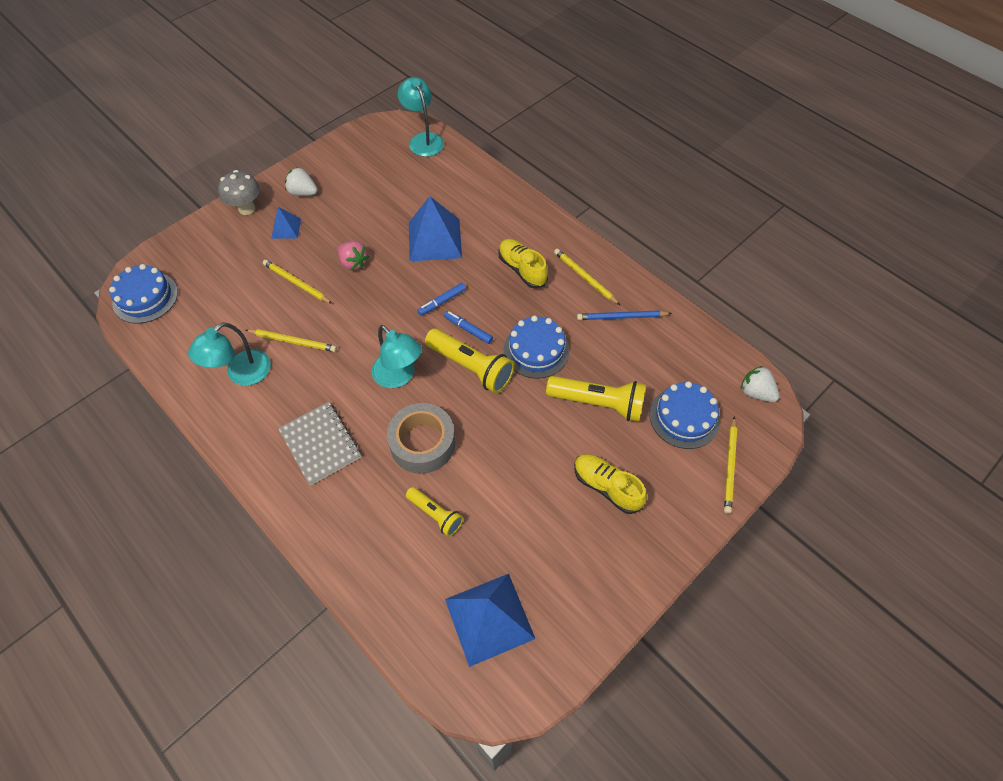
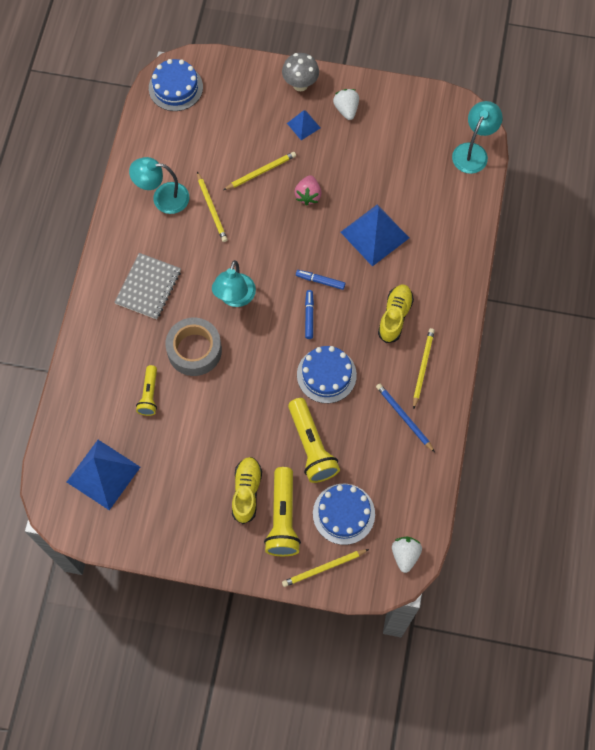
camera: 55 degrees right, 10 degrees up
(296, 283) = (261, 172): yellow pencil -> yellow pencil turned 60 degrees clockwise
(471, 367) = (278, 340): yellow flashlight -> yellow flashlight (283, 518)

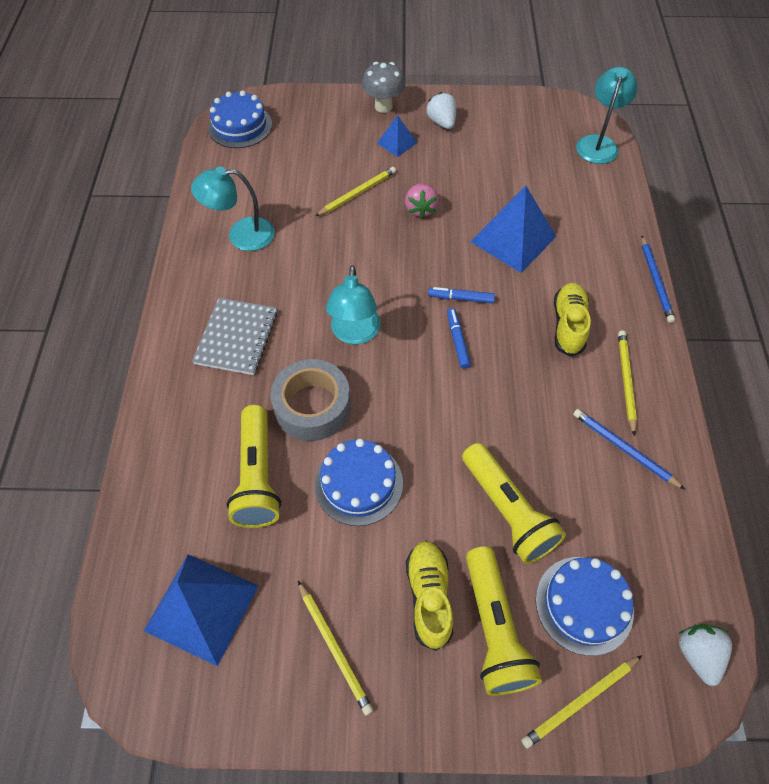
camera: 10 degrees left, 10 degrees down
(149, 394) = (257, 476): yellow flashlight -> yellow flashlight, size x1.67
(212, 208) = (305, 238): yellow pencil -> yellow pencil (334, 648)
(326, 375) = (501, 410): blue cake -> blue cake (358, 483)
(474, 290) = (655, 281): none -> blue pencil

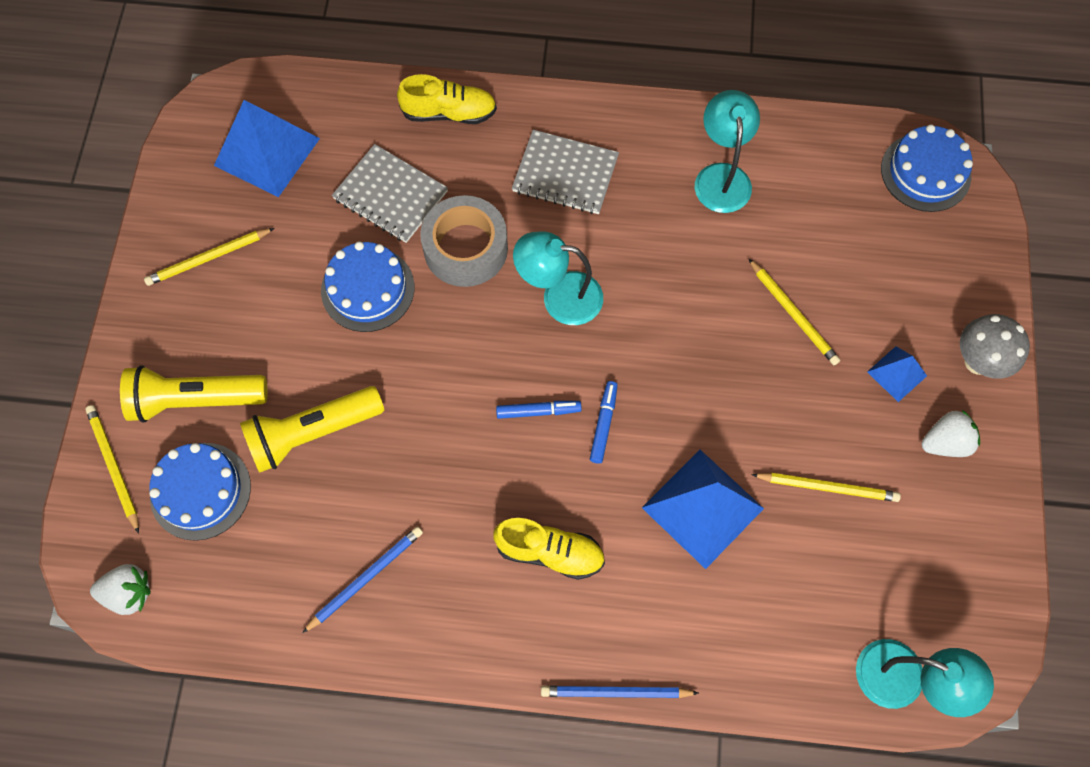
camera: 95 degrees right, 10 degrees up
(257, 476) = (390, 195): yellow flashlight -> grey notebook
(420, 209) = (761, 392): pink strawberry -> none
(429, 596) = (238, 344): yellow shoe -> yellow shoe (449, 113)
(625, 381) = (458, 605): yellow pencil -> yellow pencil (827, 487)

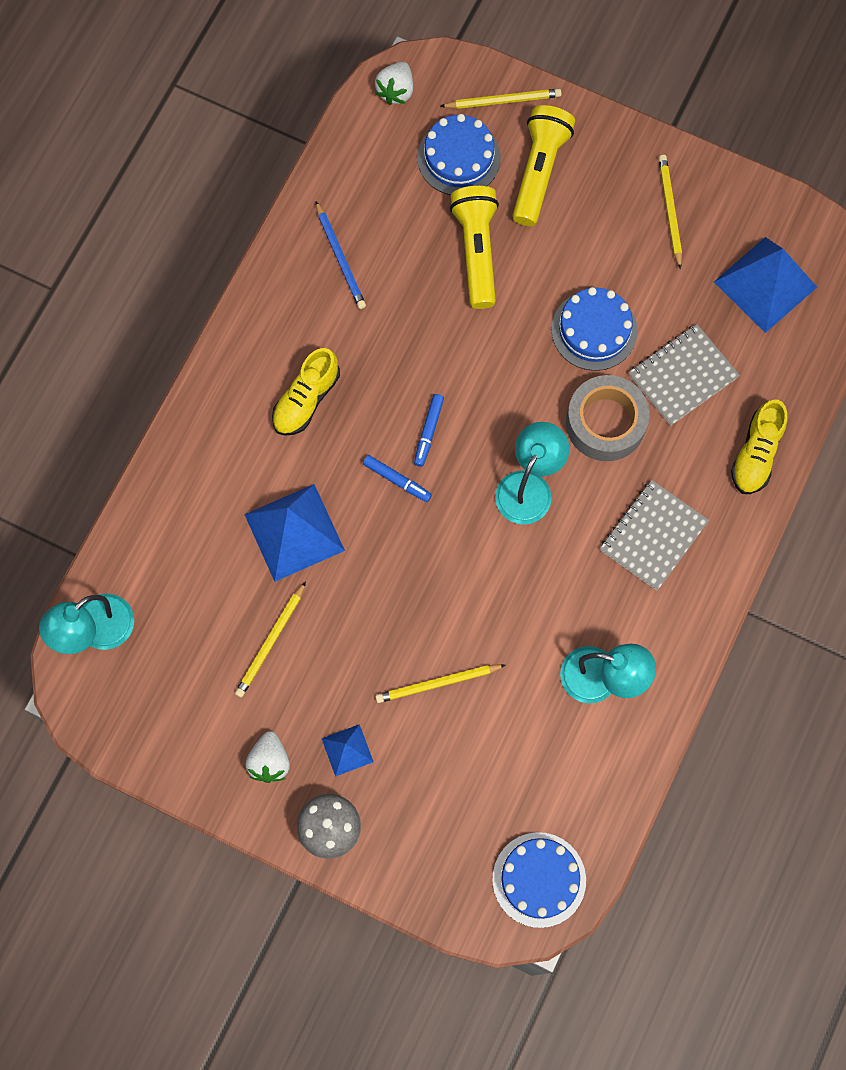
camera: 110 degrees right, 5 degrees up
(615, 692) = (179, 410): blue pencil -> none

